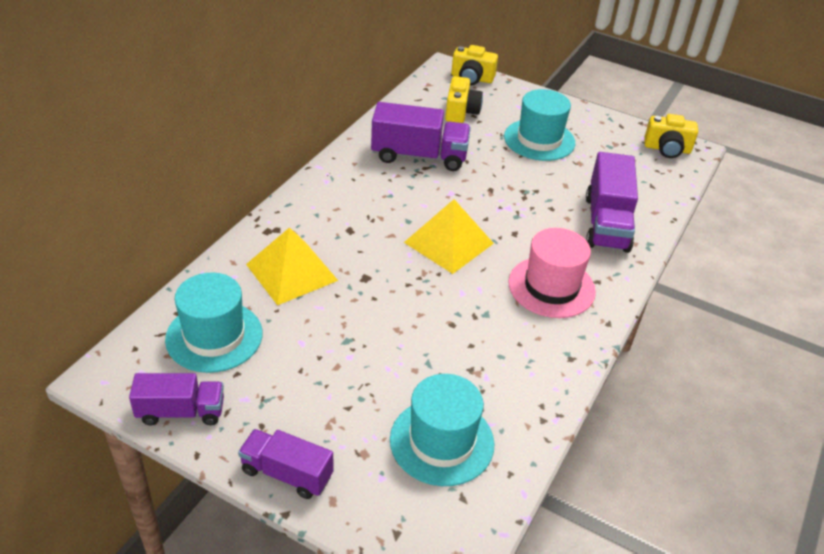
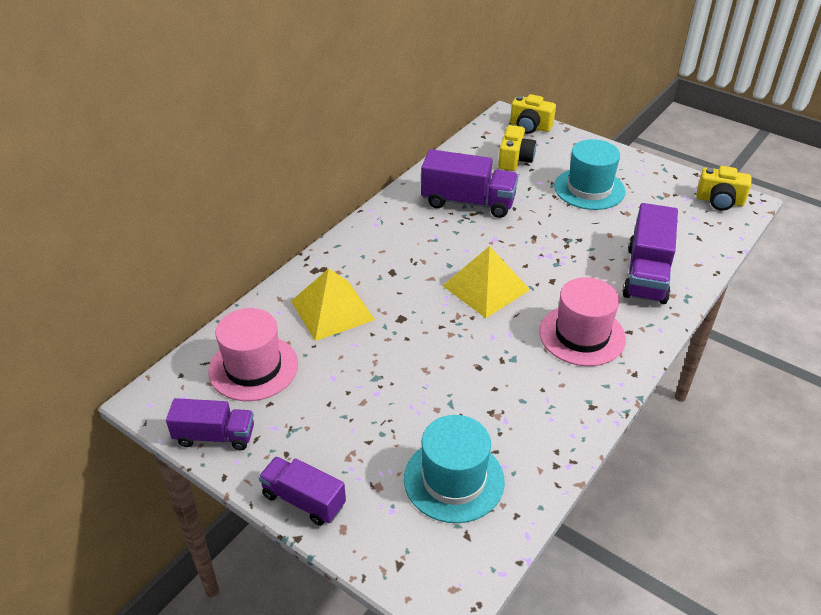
camera: 10 degrees right, 0 degrees up
(214, 336) = (253, 367): turquoise hat -> pink hat

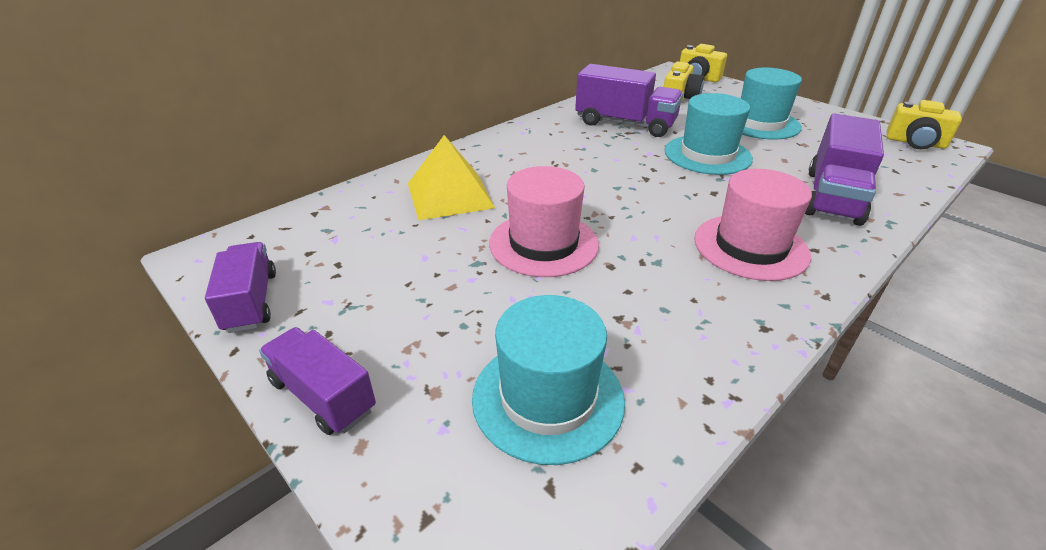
camera: 10 degrees right, 5 degrees down
(215, 436) = (251, 302): purple truck -> purple truck turned 120 degrees counterclockwise
(253, 367) = (336, 237): pink hat -> pink hat (543, 243)
(486, 288) = (633, 191): yellow pyramid -> none
(544, 236) = (707, 155): none -> turquoise hat

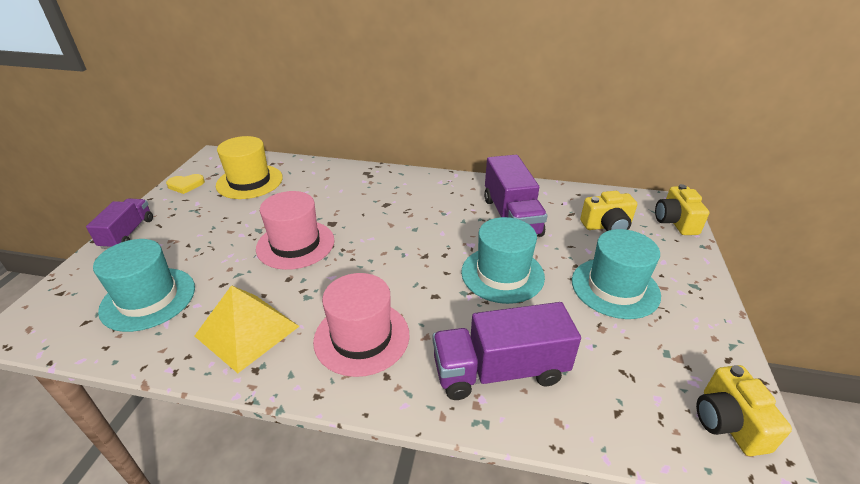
camera: 55 degrees right, 0 degrees up
(251, 302) = (186, 185): purple truck -> yellow heart
(337, 241) = (249, 181): none -> yellow hat
(450, 195) = (325, 191): yellow pyramid -> yellow pyramid (247, 331)

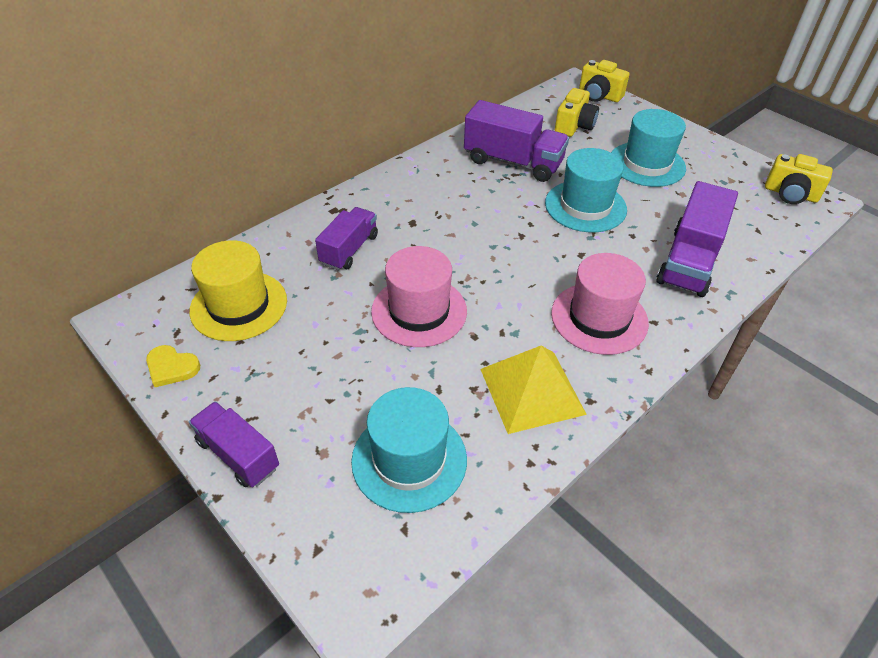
camera: 55 degrees left, 10 degrees up
(186, 185) = (171, 367): yellow heart -> yellow heart turned 90 degrees clockwise
(333, 194) = (349, 250): none -> purple truck

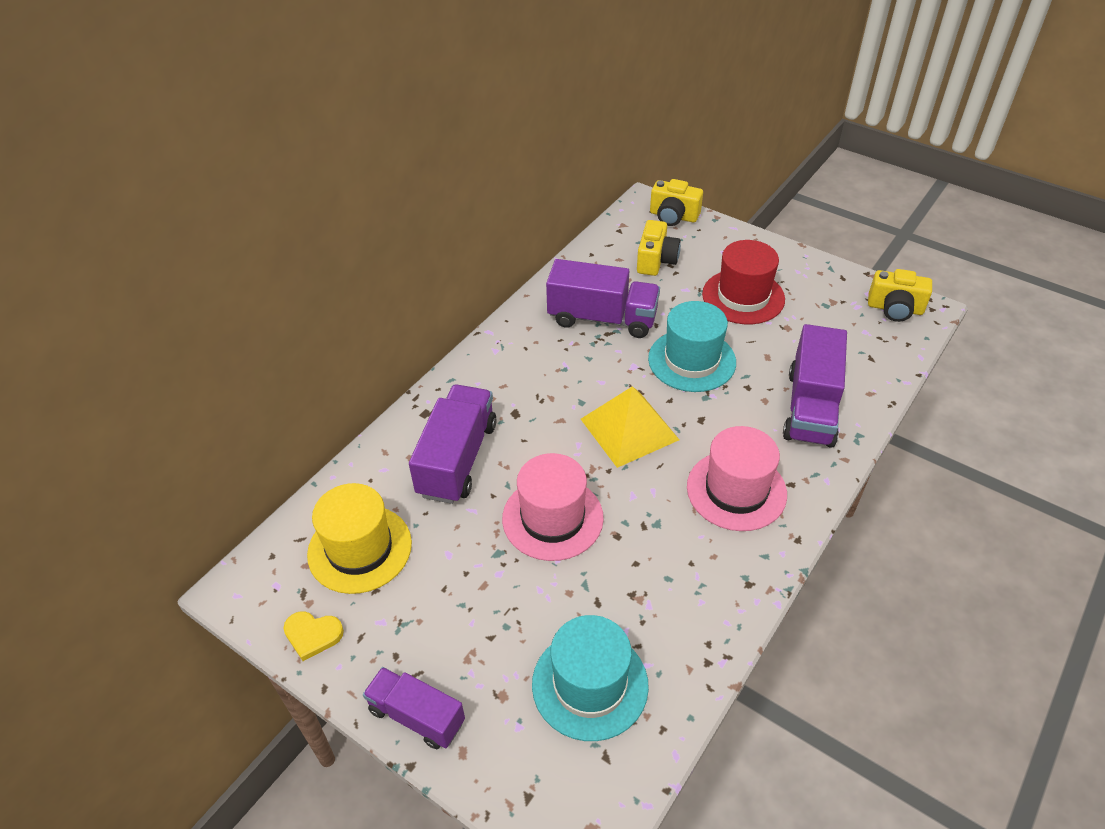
camera: 10 degrees left, 0 degrees up
(349, 250) = (457, 459): purple truck -> purple truck, size x1.56
(532, 391) = (690, 585): yellow pyramid -> yellow pyramid (629, 429)
(646, 164) = (743, 297): turquoise hat -> red hat

